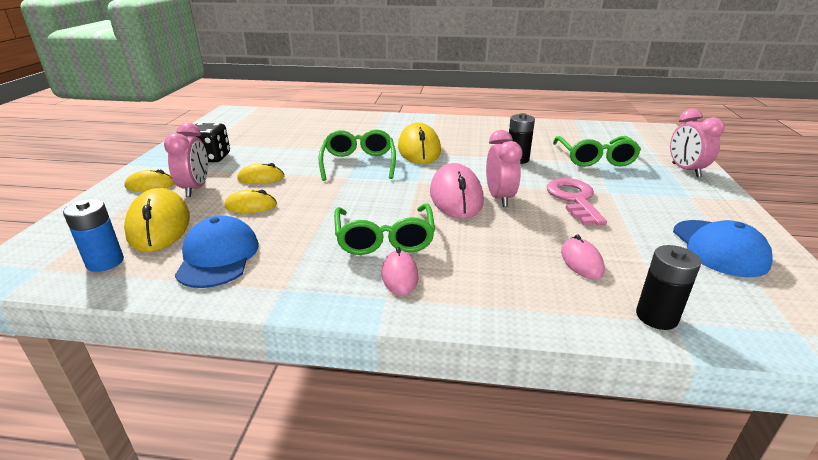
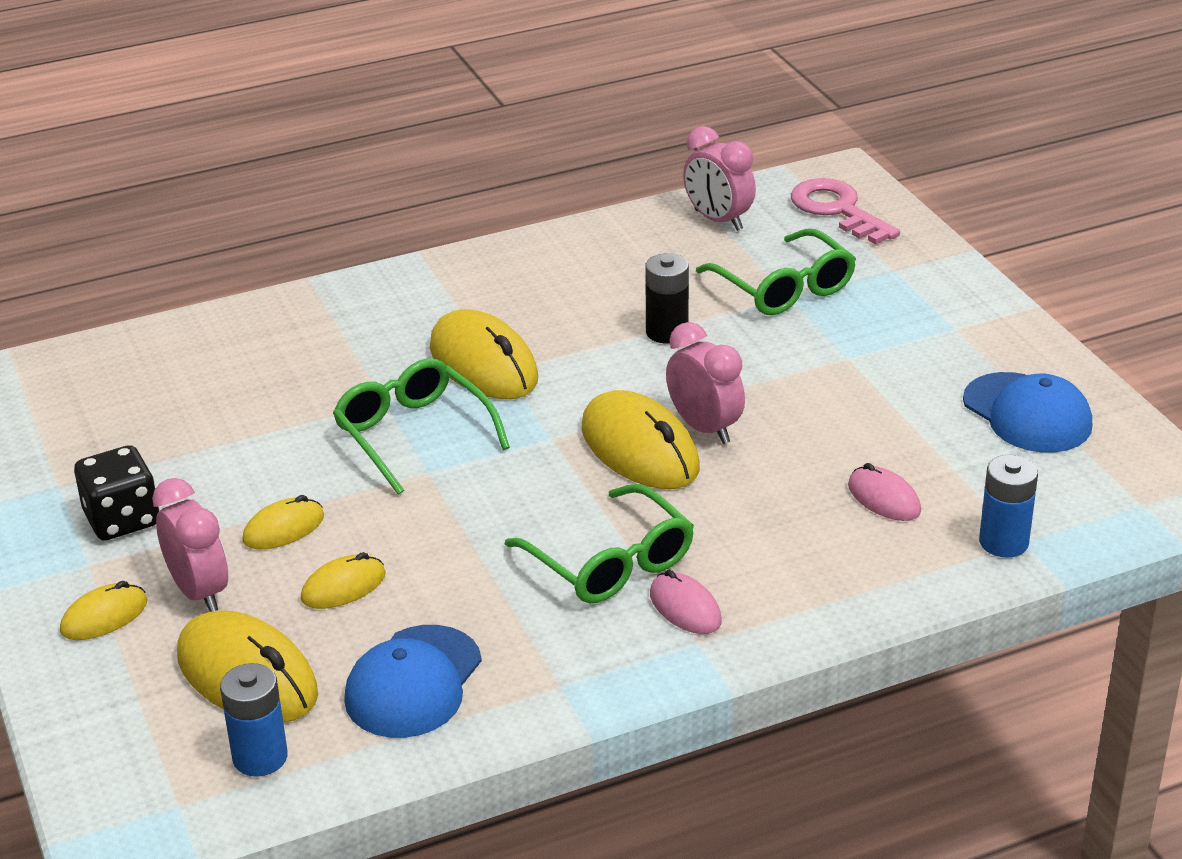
camera: 30 degrees left, 5 degrees up
(218, 257) = (413, 682): blue cap -> blue cap turned 120 degrees counterclockwise
(456, 197) = (640, 449): pink mouse -> yellow mouse
(574, 199) = (809, 392): pink key -> pink key (837, 210)
(656, 317) = (1003, 542): black battery -> blue battery
(685, 170) = (927, 271): pink clock -> pink clock (718, 220)

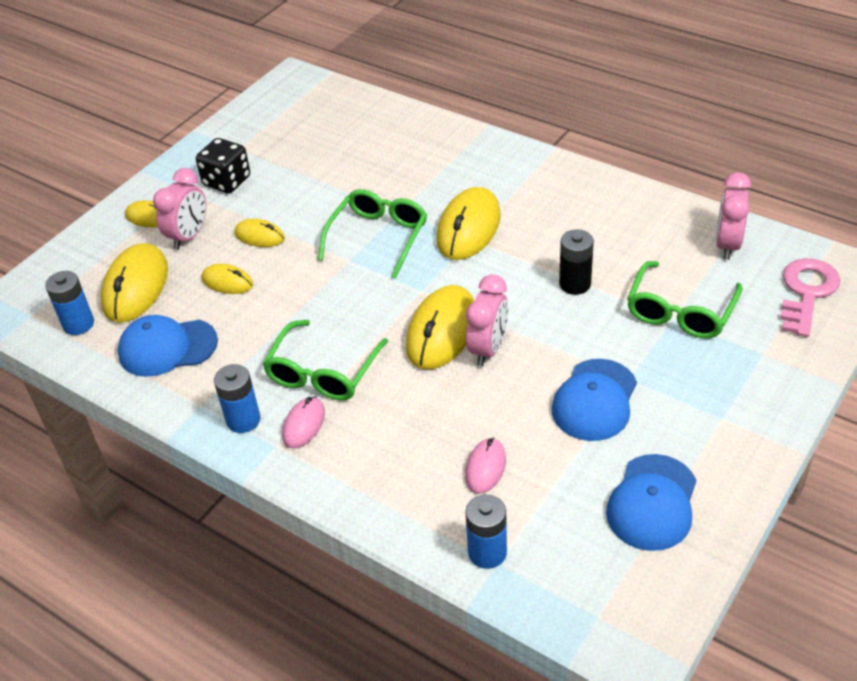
camera: 60 degrees right, 10 degrees up
(625, 656) = (243, 420): none -> blue battery
(856, 391) = (594, 400): none -> blue cap

